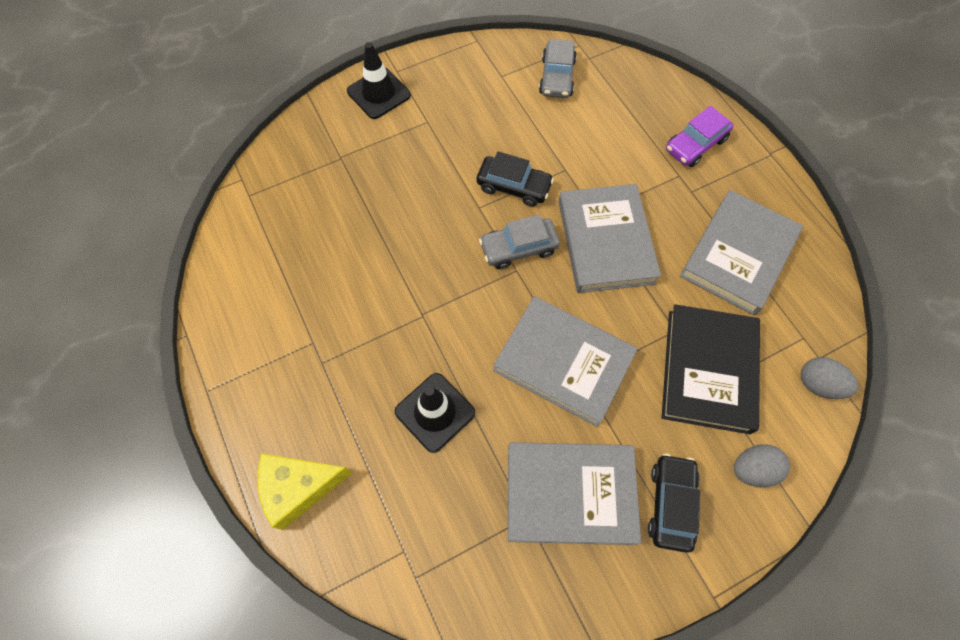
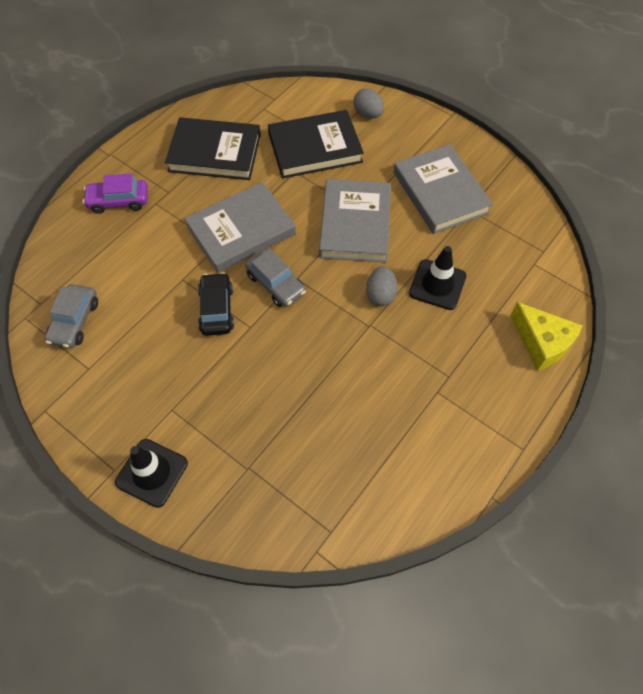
camera: 115 degrees left, 5 degrees down
(557, 77) = (74, 321): grey car -> grey car turned 120 degrees clockwise
(671, 504) = (413, 144): black car -> none
(695, 144) = (118, 201): purple car -> purple car turned 150 degrees clockwise
(738, 255) = (215, 153): grey book -> black book
(818, 384) = (293, 96): grey egg -> grey egg (380, 295)

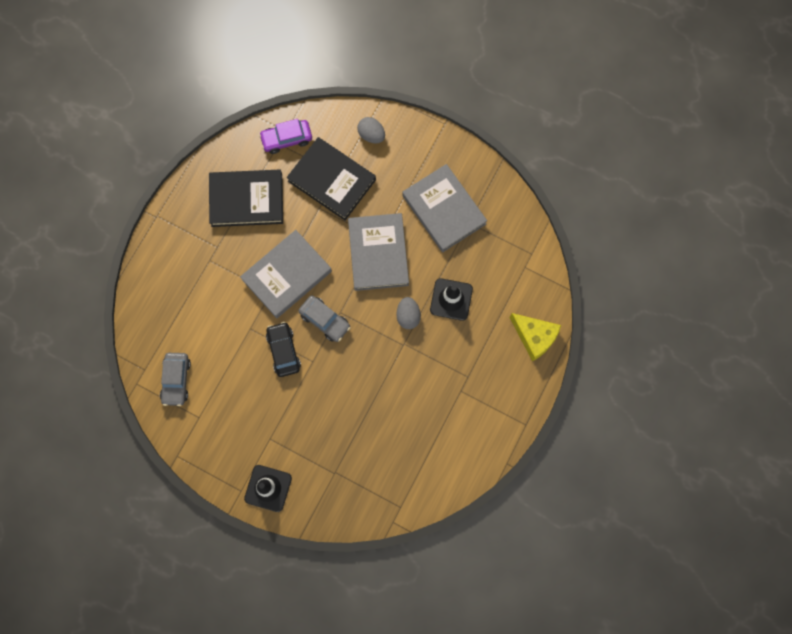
camera: 10 degrees left, 15 degrees up
(118, 201) = (178, 263): purple car -> purple car (286, 139)
(315, 148) = (332, 180): black book -> black book turned 60 degrees clockwise

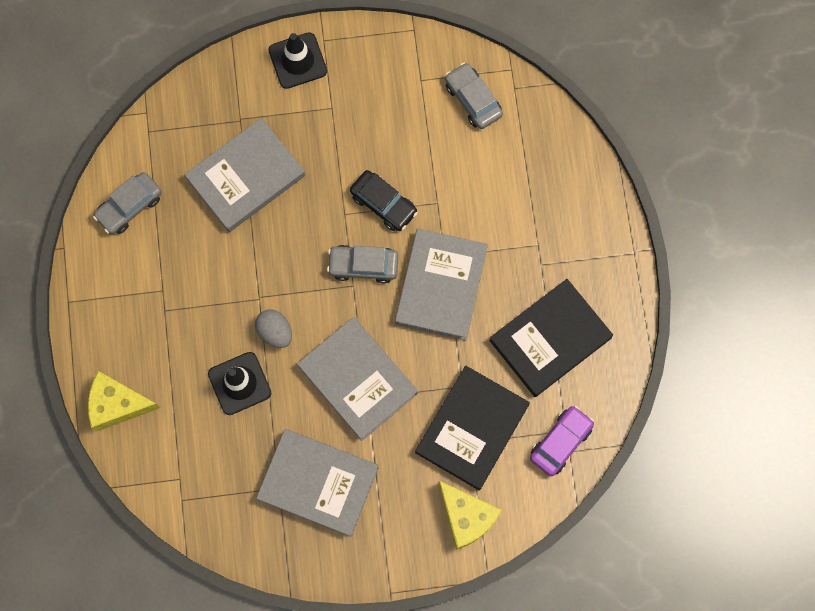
camera: 145 degrees right, 0 degrees up
(332, 180) = (472, 428): black book -> black book turned 60 degrees counterclockwise
(358, 429) = (246, 177): none -> grey book
(371, 135) = (466, 516): grey egg -> yellow cheese
(446, 462) = (129, 206): none -> grey car

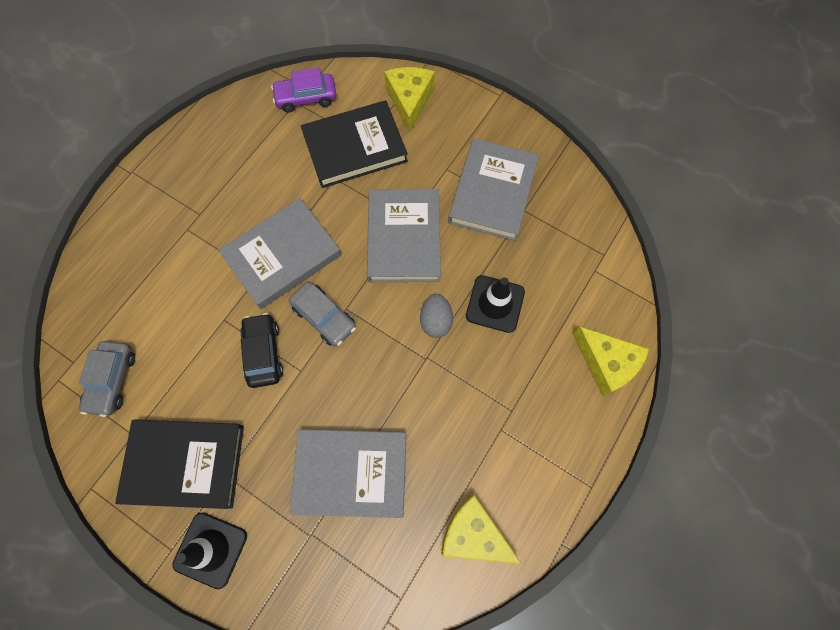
camera: 140 degrees left, 5 degrees down
(129, 206) = (473, 534): grey car -> yellow cheese
(318, 483) = (492, 192): grey book -> grey book turned 45 degrees clockwise
(550, 339) = (246, 162): black book -> black book (185, 463)

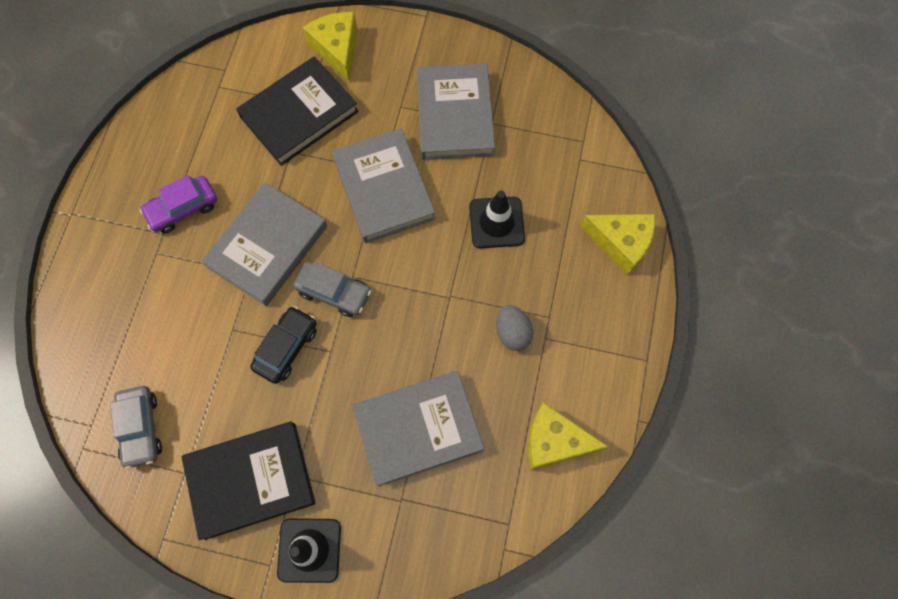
camera: 20 degrees left, 0 degrees up
(263, 353) = (286, 347): black car -> black car turned 60 degrees clockwise
(306, 98) = (228, 79): purple car -> purple car (183, 208)
(436, 321) = (445, 258): grey egg -> grey egg (512, 332)

